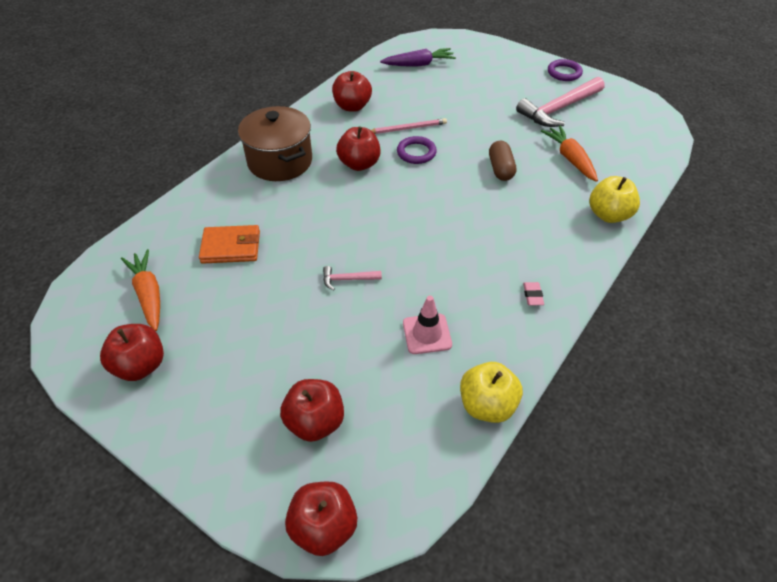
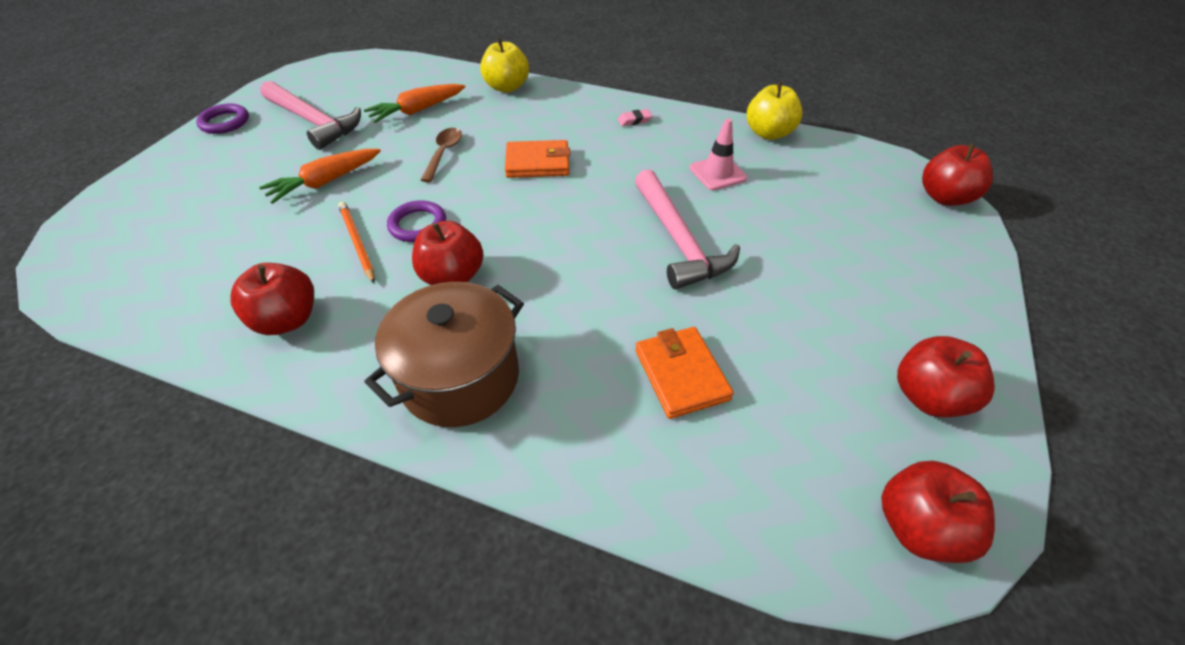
camera: 105 degrees left, 0 degrees up
(148, 294) = (822, 445): orange carrot -> orange carrot (325, 182)
(315, 422) = (864, 223): red apple -> red apple (917, 527)
(348, 279) = (678, 240): pink hammer -> pink hammer, size x2.20
(407, 128) = (357, 242): pink pencil -> orange pencil
(419, 64) = (157, 260): purple carrot -> none
(474, 218) = (538, 163): none -> orange wallet
(500, 169) = (444, 153): brown capsule -> brown spoon

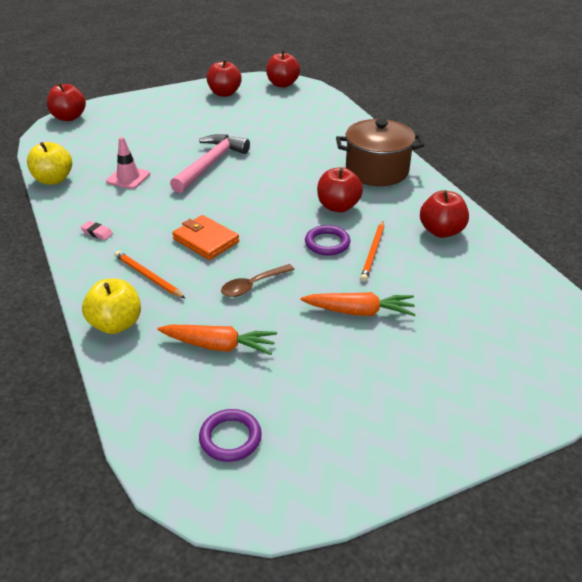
camera: 135 degrees left, 10 degrees down
(225, 122) = (407, 458): purple ring -> purple ring (230, 438)
(314, 122) = (319, 394): pink hammer -> none
(536, 117) = (148, 276): none -> orange pencil
(681, 374) = (291, 132): orange wallet -> none

